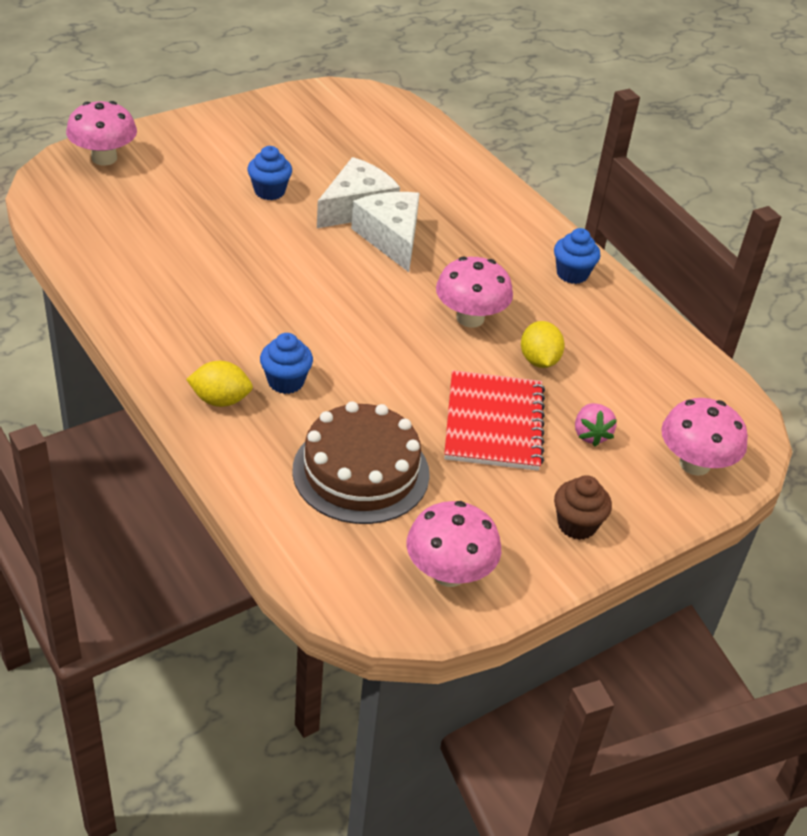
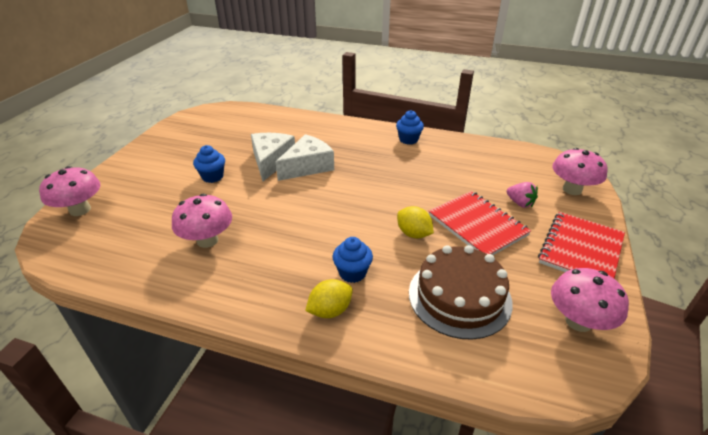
camera: 35 degrees left, 5 degrees down
(391, 238) = (307, 166): white cheese -> white cheese turned 105 degrees clockwise
(470, 318) = (395, 182): pink mushroom -> pink mushroom (207, 240)
(539, 360) = (451, 184): yellow lemon -> yellow lemon (413, 234)
(577, 525) = (581, 250): brown cupcake -> red notebook

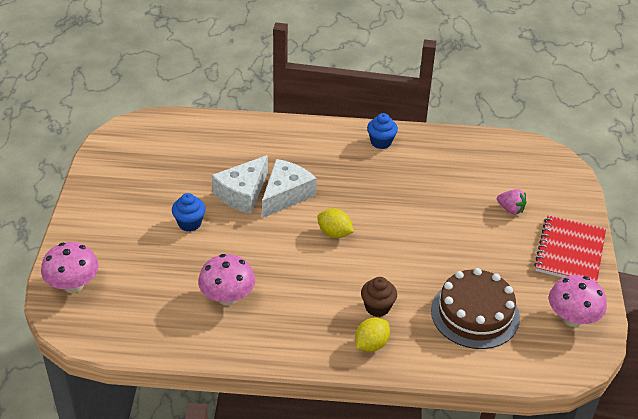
camera: 15 degrees left, 5 degrees up
(271, 161) = (242, 193): white cheese -> white cheese turned 135 degrees counterclockwise
(352, 273) = (377, 307): blue cupcake -> brown cupcake
(413, 234) = (419, 259): yellow lemon -> yellow lemon (334, 233)
(477, 225) = (475, 240): red notebook -> none
(572, 189) = (557, 185): pink mushroom -> none

